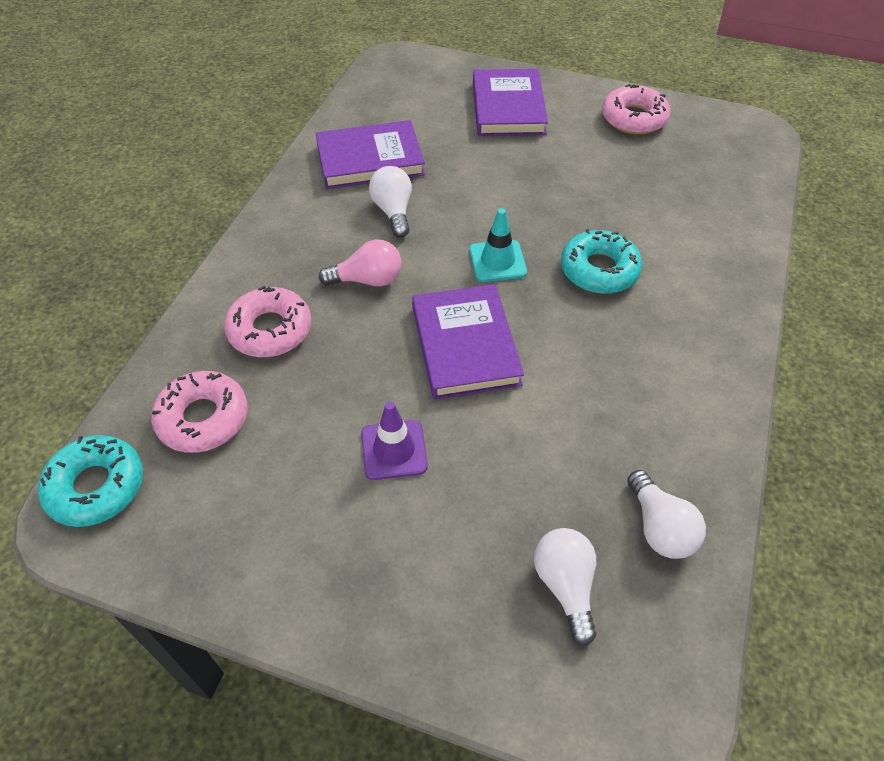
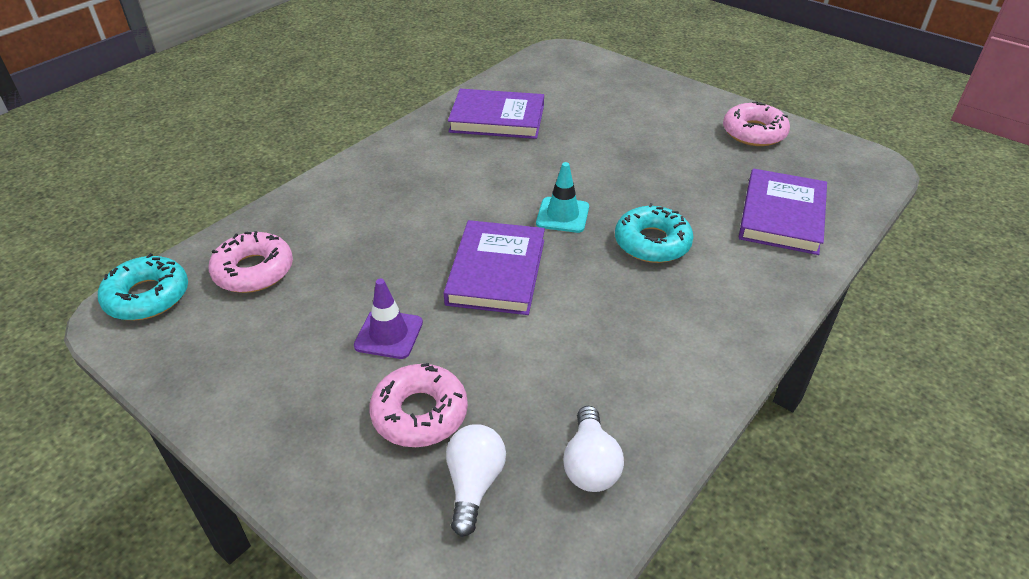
camera: 20 degrees right, 10 degrees down
(270, 330) = (343, 221): pink donut -> pink donut (420, 413)
(368, 280) = (443, 204): pink light bulb -> none
(393, 211) = (494, 159): white light bulb -> none
(508, 107) = (640, 103): purple book -> purple book (782, 216)

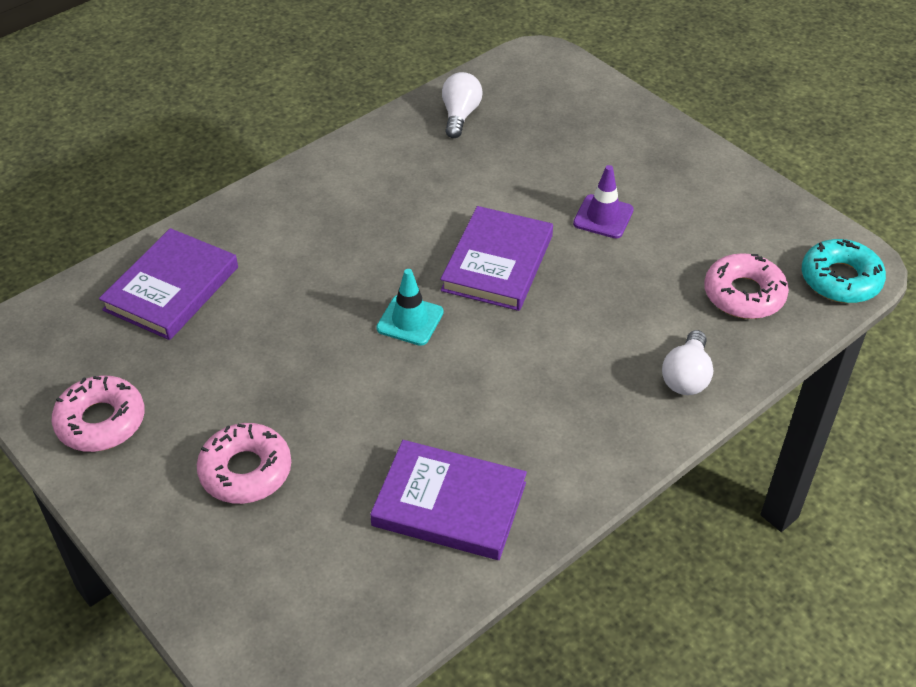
camera: 170 degrees left, 5 degrees up
(420, 413) = (577, 157): pink donut -> pink donut (245, 471)
(474, 484) = (542, 114): white light bulb -> white light bulb (686, 376)
(652, 243) = (329, 274): turquoise donut -> none

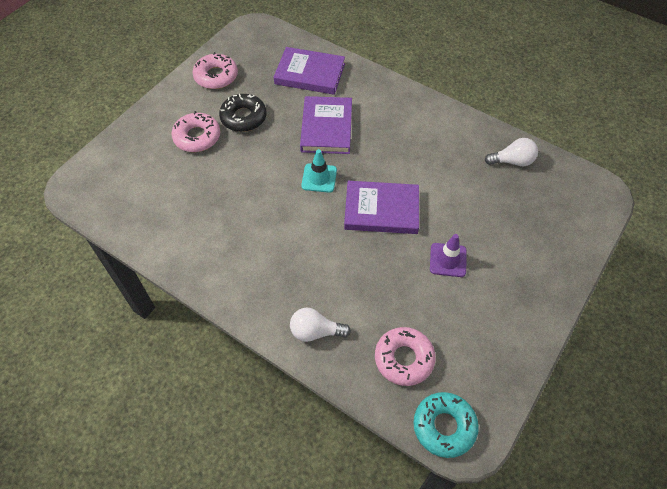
camera: 75 degrees right, 10 degrees up
(230, 396) = (243, 117): none -> black donut
(449, 504) = (191, 226): purple book -> purple book (326, 128)

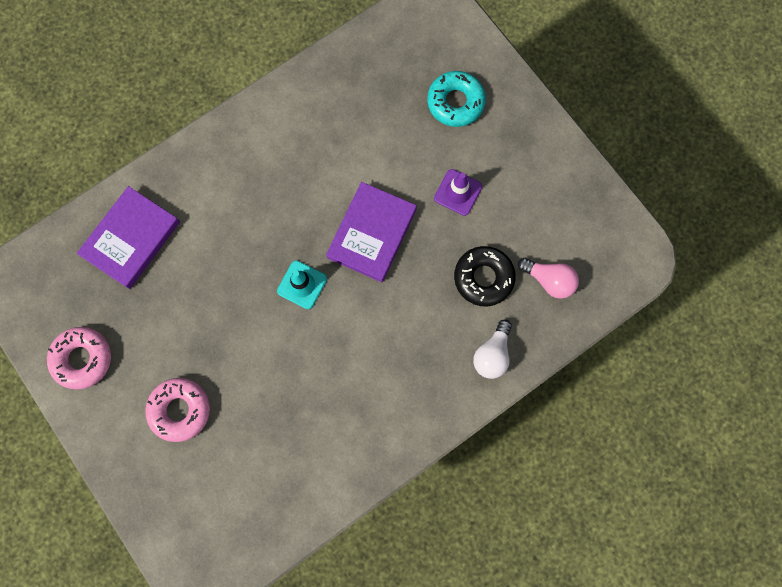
camera: 70 degrees left, 20 degrees up
(243, 117) = (171, 344): black donut -> black donut (483, 278)
(326, 128) = (230, 250): purple book -> none
(404, 359) = (549, 280): pink donut -> pink light bulb
(444, 426) = (624, 271): turquoise donut -> turquoise donut (455, 102)
(512, 161) = (361, 70): white light bulb -> none

